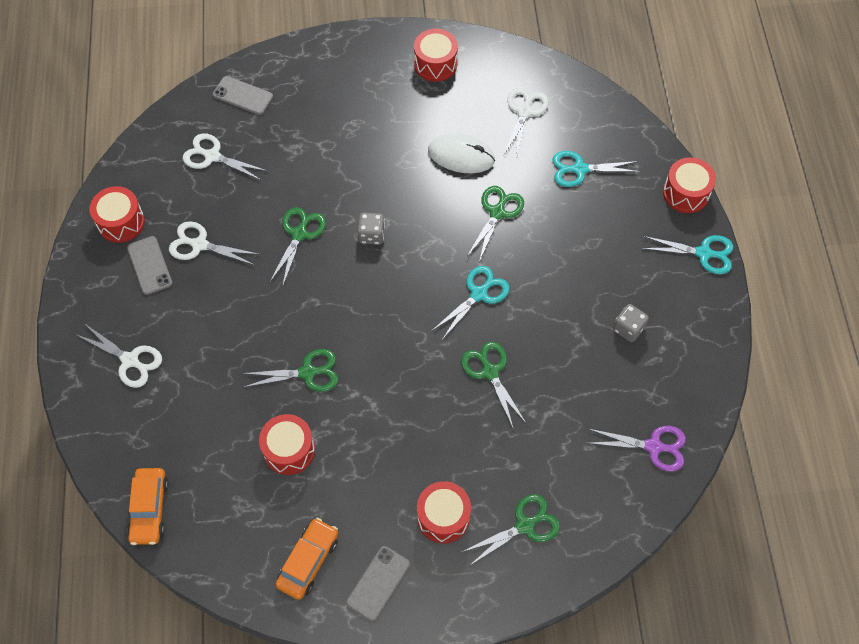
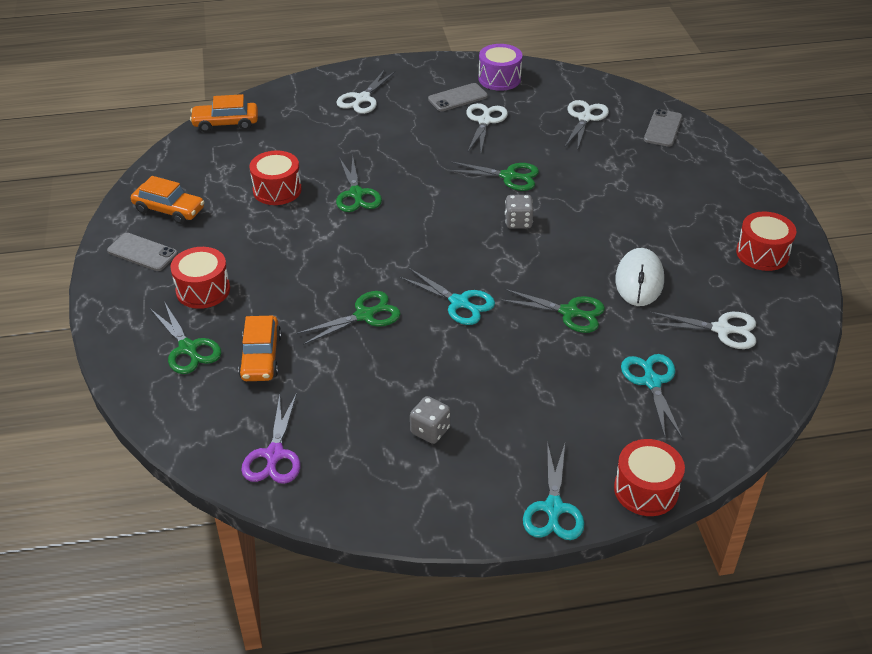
camera: 85 degrees right, 20 degrees down
(121, 222) = (499, 79): red drum -> purple drum
(539, 460) = (261, 357): none -> orange car

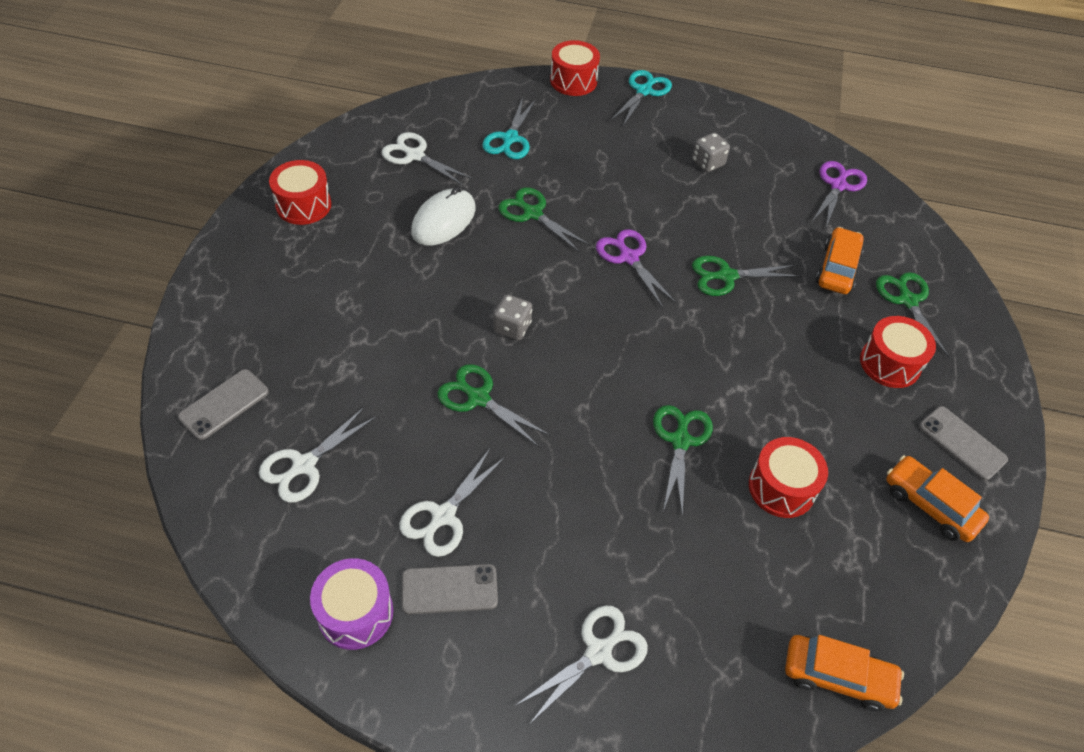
camera: 160 degrees left, 10 degrees up
(459, 302) = (629, 257): turquoise scissors -> purple scissors

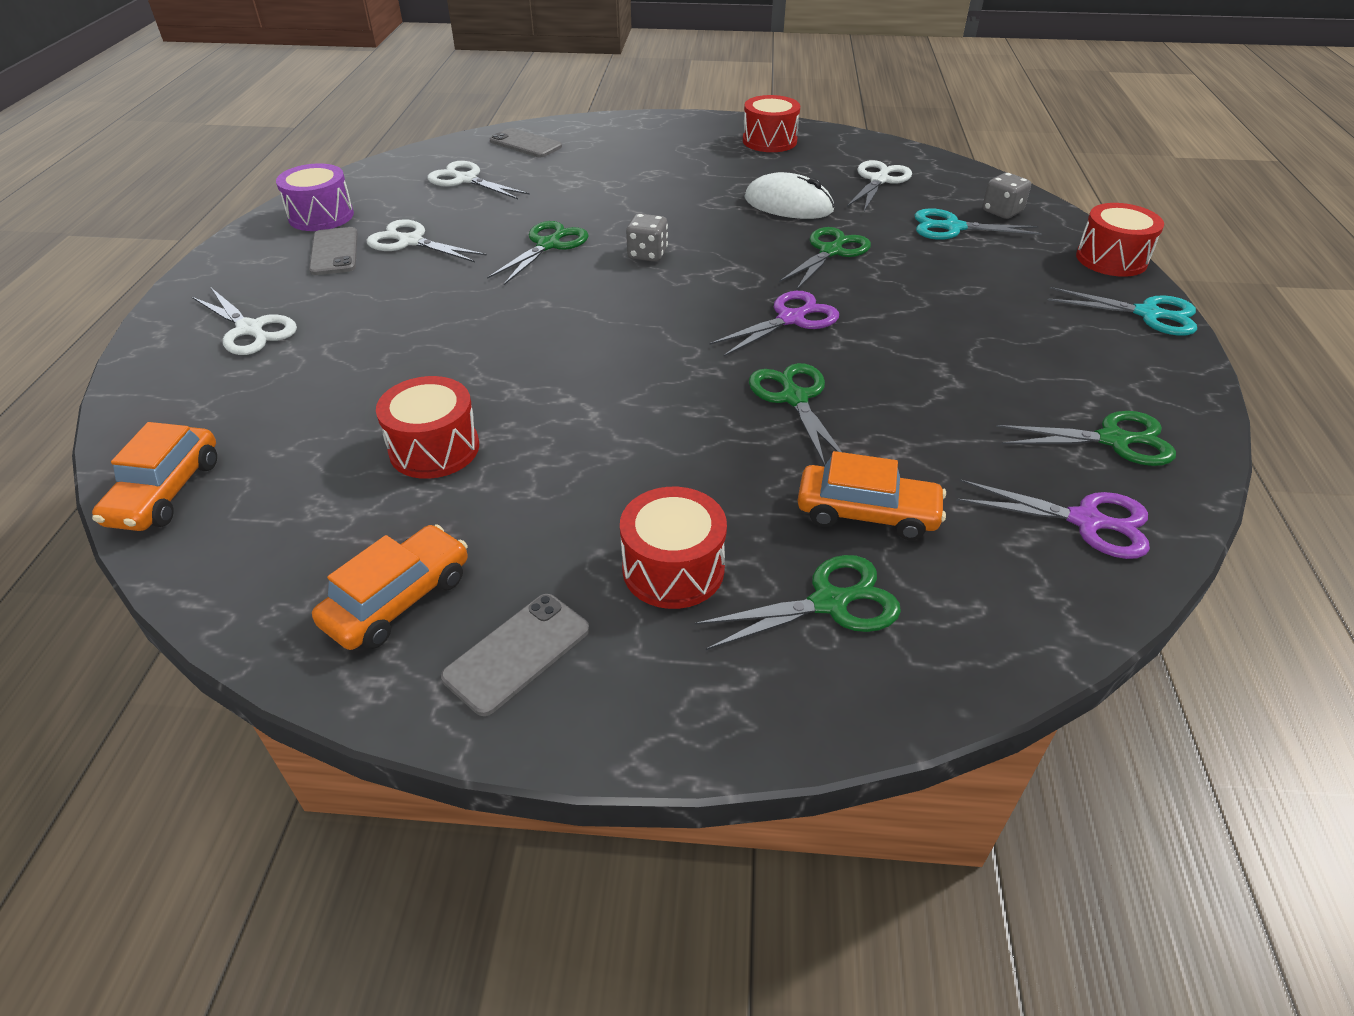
camera: 85 degrees right, 10 degrees down
(680, 441) = (503, 368): green scissors -> green scissors (1113, 440)
(708, 163) = (1030, 376): grey dice -> grey dice (1002, 211)

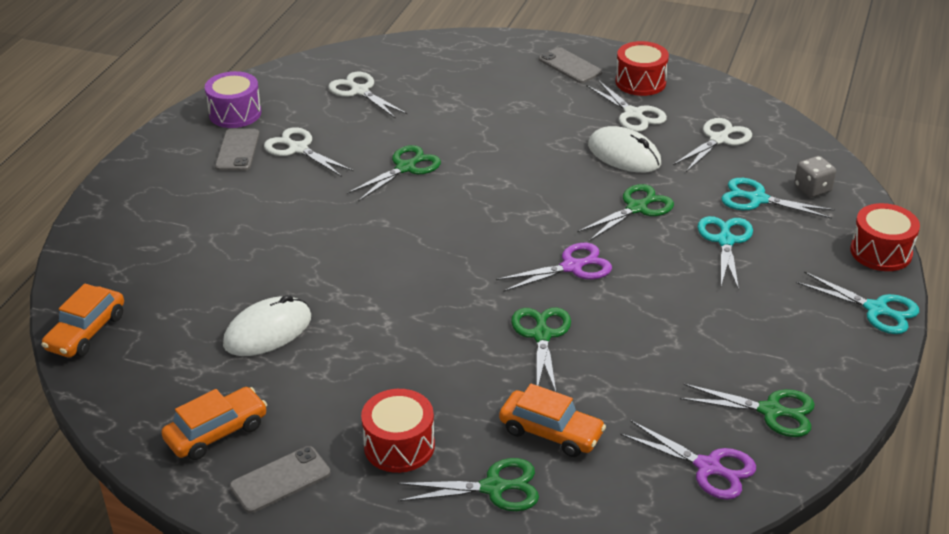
camera: 15 degrees right, 5 degrees down
(250, 329) = (162, 212): white scissors -> white scissors (633, 114)
(434, 449) = (268, 331): red drum -> white mouse
(525, 144) = (422, 58): grey phone -> grey phone (570, 66)
(647, 254) = (482, 188): grey dice -> none
(945, 270) = (725, 241): none -> turquoise scissors

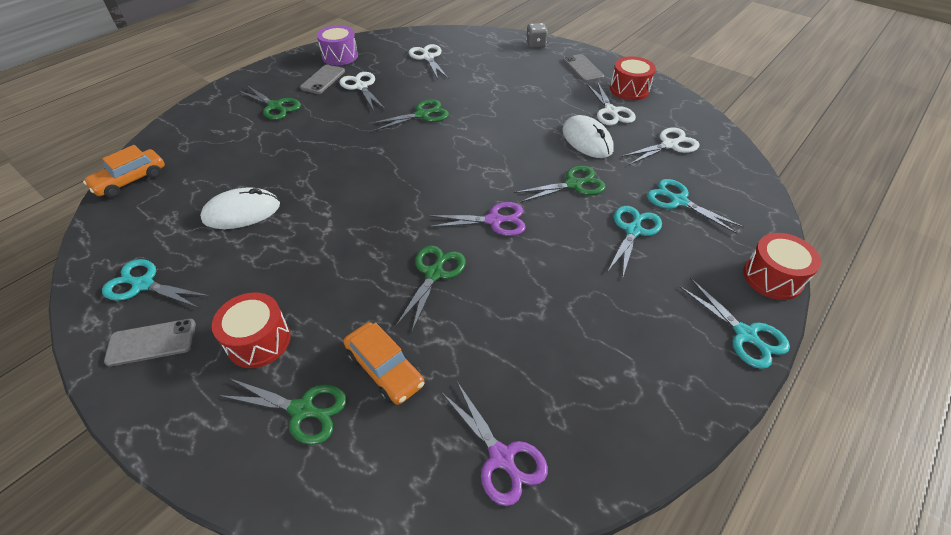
camera: 20 degrees right, 10 degrees up
(216, 432) = (143, 285): orange car -> turquoise scissors
(770, 411) = (593, 413): green scissors -> green scissors (275, 106)
(812, 189) = (731, 203): grey dice -> grey dice (536, 44)

